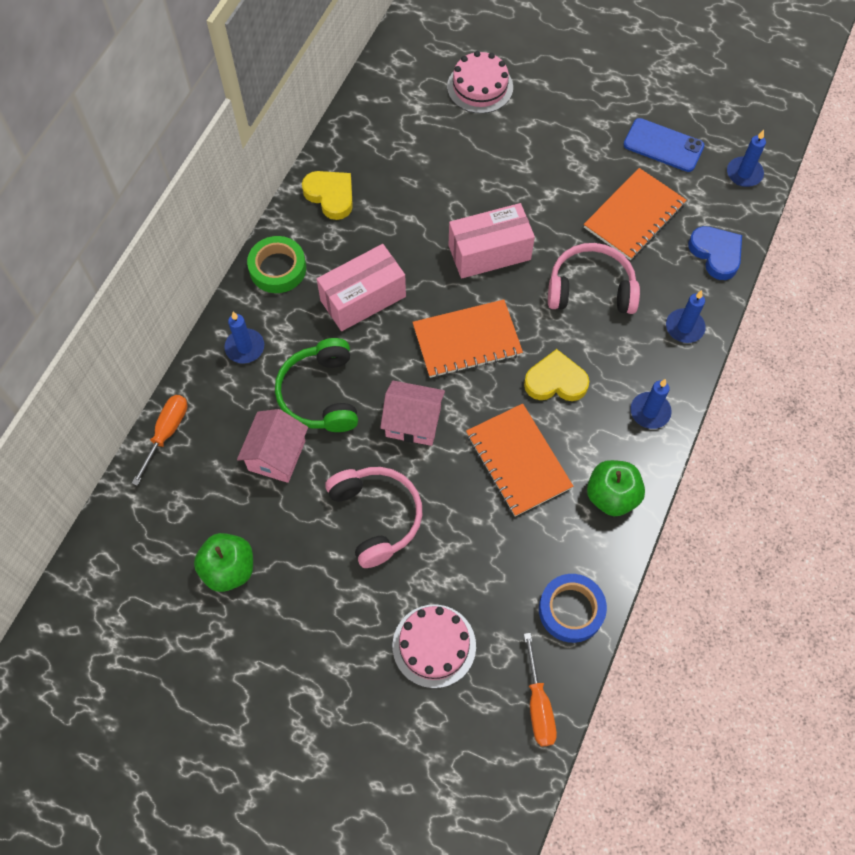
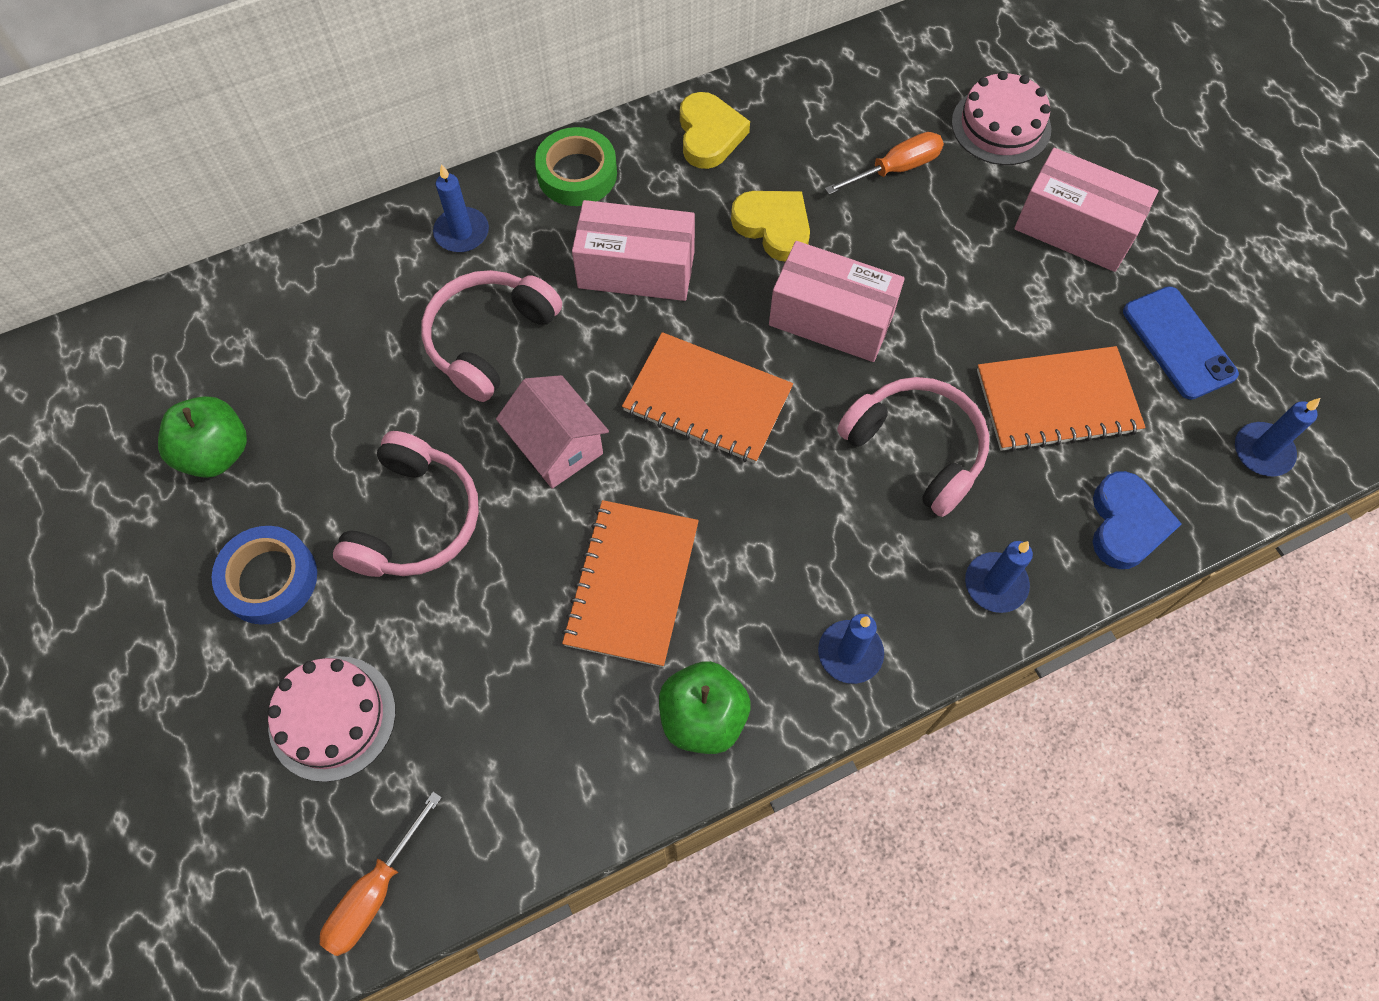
camera: 40 degrees right, 0 degrees up
(166, 433) = (299, 264): orange screwdriver -> orange screwdriver (895, 169)
(277, 455) = (381, 371): pink house -> none
(320, 394) = (489, 339): green headphones -> pink headphones
(555, 381) = (767, 525): yellow heart -> yellow heart (773, 227)
(565, 119) = (1074, 229): none -> pink box
(571, 610) = (522, 813): blue tape -> blue tape (269, 579)

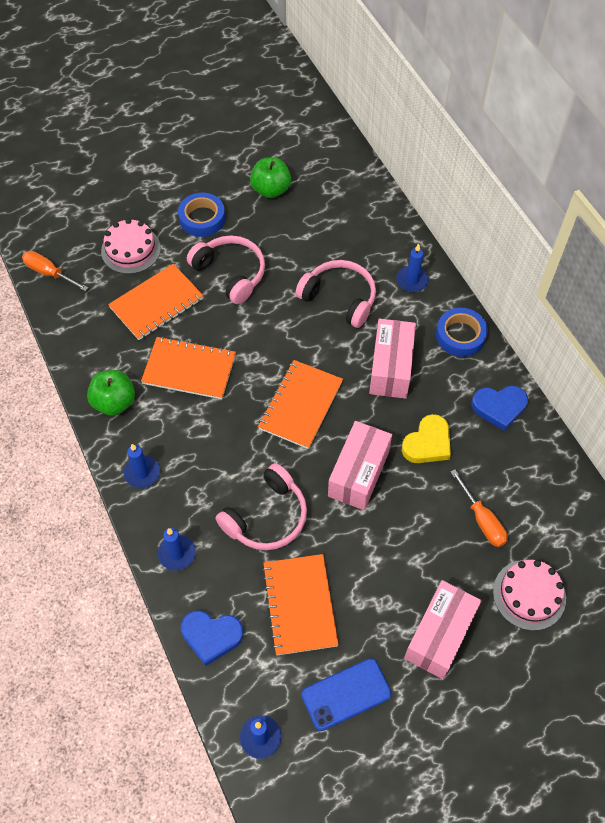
camera: 90 degrees right, 5 degrees down
(415, 520) = (230, 273): pink headphones -> pink headphones turned 150 degrees counterclockwise
(476, 654) = (157, 303): none -> orange notebook
(557, 446) = (272, 333): pink house -> none
(577, 173) = (460, 335): green tape -> blue tape
(709, 135) = (499, 407): yellow heart -> blue heart

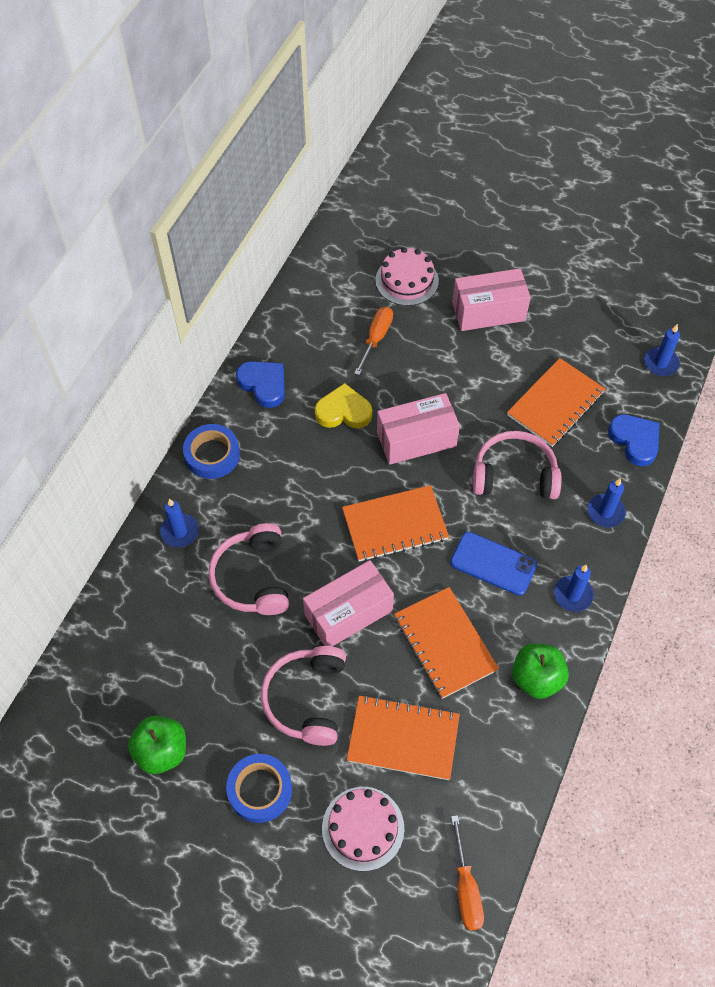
camera: 130 degrees left, 0 degrees up
(346, 694) = (582, 336): blue phone -> blue phone (493, 564)
(390, 368) = (294, 484): pink box -> pink box (348, 613)

